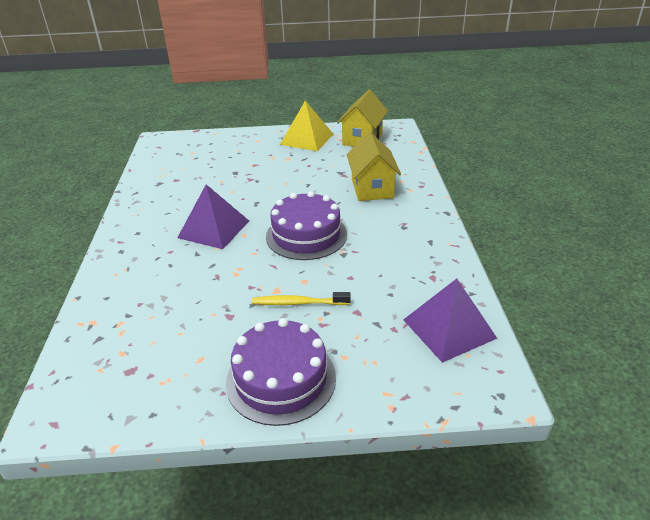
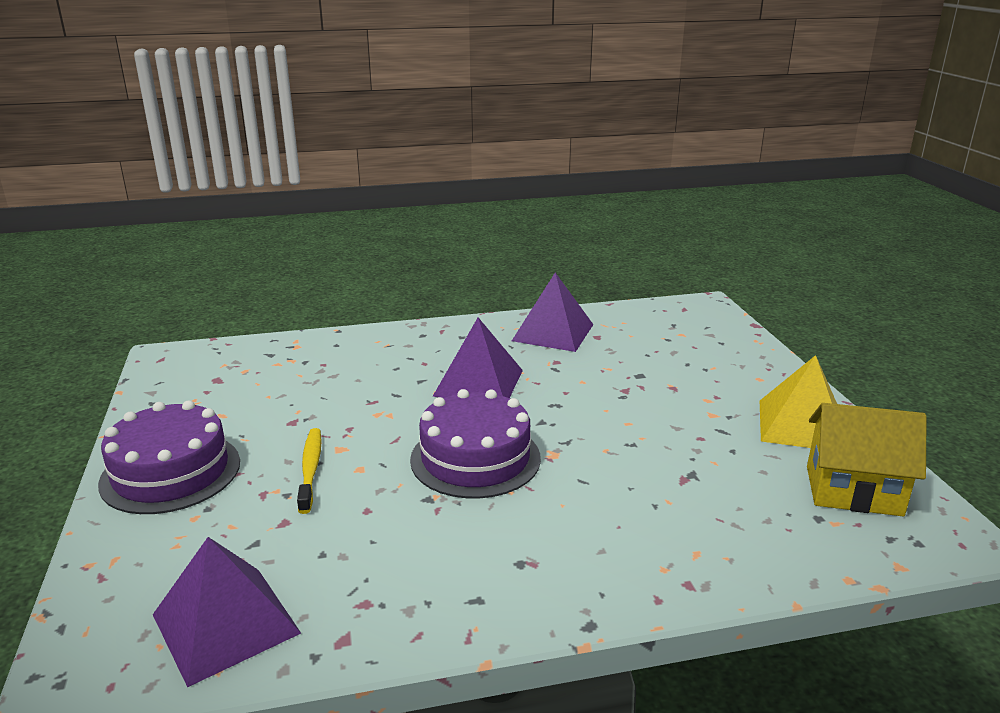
camera: 80 degrees right, 10 degrees down
(158, 195) = (553, 332): none -> purple pyramid
(372, 188) = (648, 516): yellow house -> none

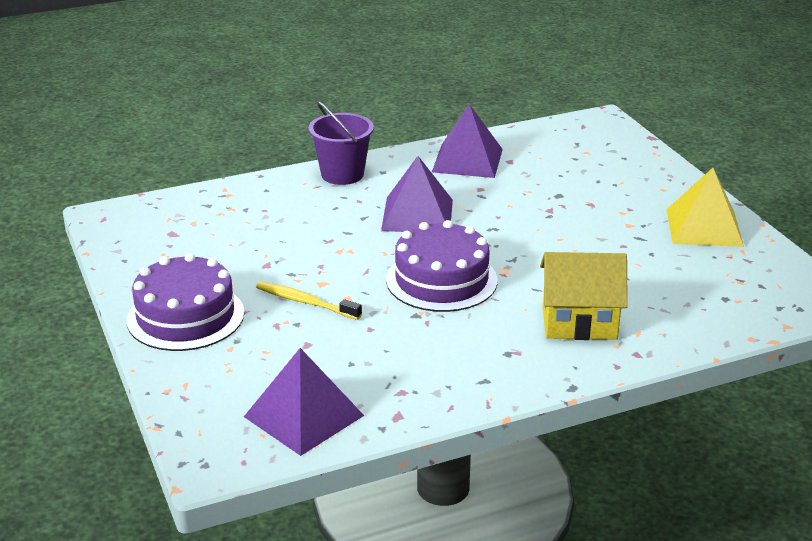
camera: 10 degrees left, 5 degrees up
(310, 469) = (305, 302): yellow toothbrush -> yellow toothbrush turned 45 degrees counterclockwise
(419, 336) = (342, 174): none -> purple bucket
(853, 491) = (749, 275): yellow house -> yellow house (579, 322)

